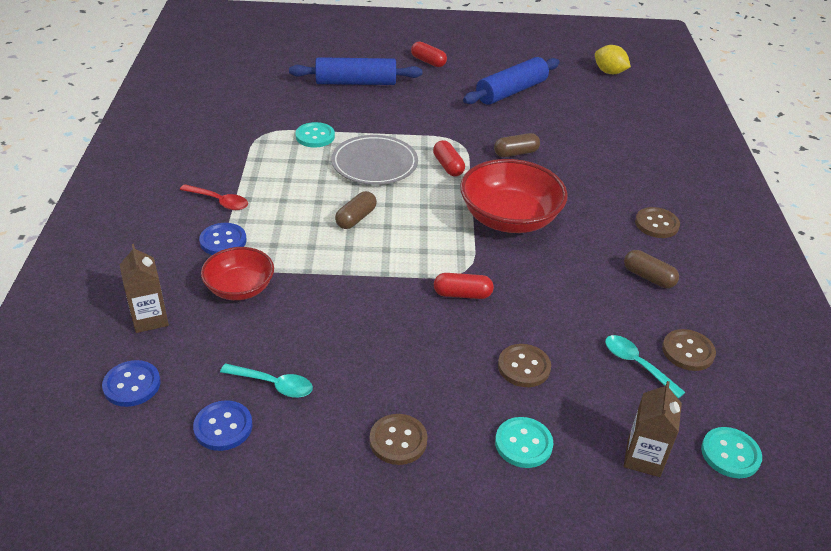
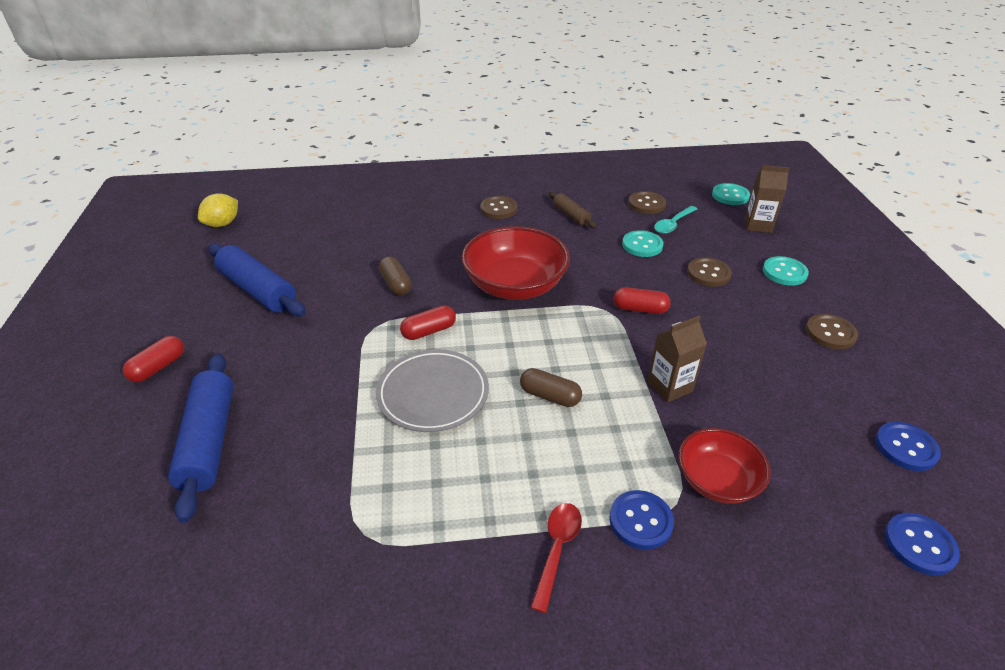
camera: 95 degrees left, 0 degrees up
(150, 319) = (817, 562): brown carton -> brown carton (669, 387)
(273, 384) = (831, 420): turquoise spoon -> none
(315, 136) = (370, 466): turquoise button -> turquoise button (642, 245)
(462, 294) = (640, 309): red capsule -> red capsule turned 75 degrees counterclockwise
(648, 277) = (571, 215): brown capsule -> brown rolling pin

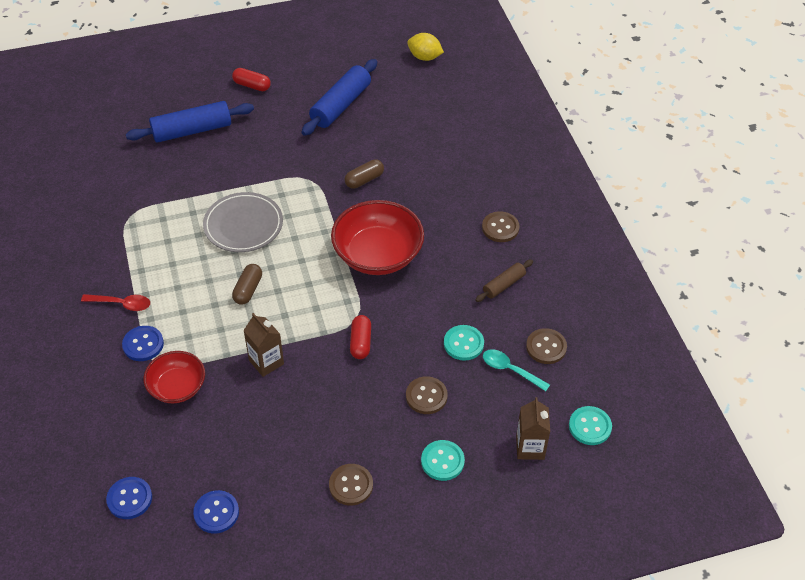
camera: 80 degrees right, 10 degrees up
(429, 331) = (309, 211): red capsule -> none

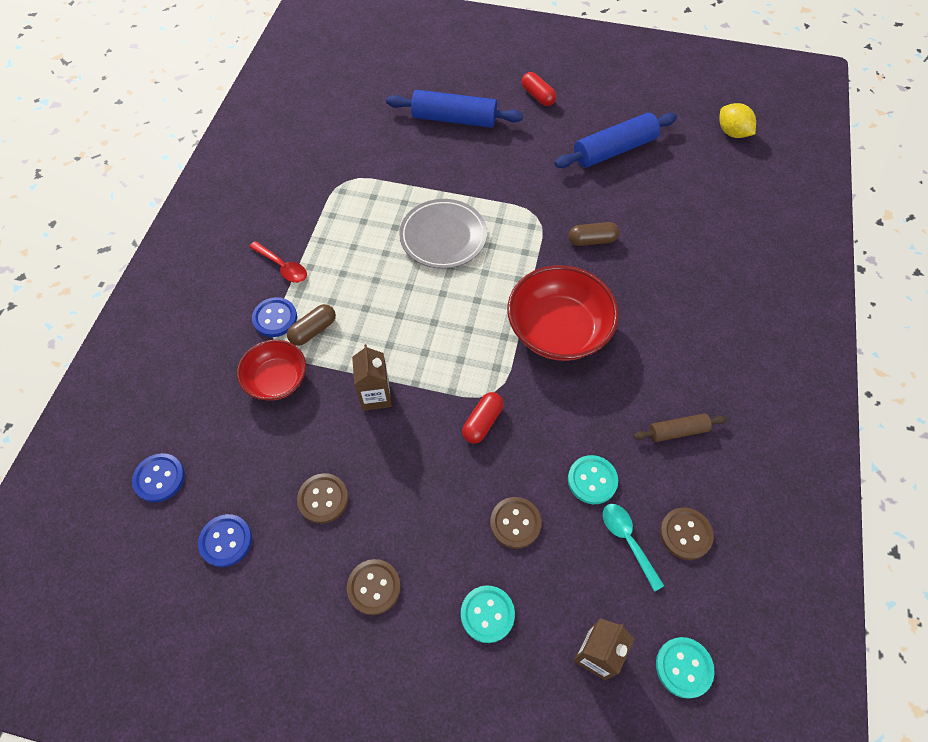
camera: 30 degrees right, 10 degrees up
(248, 290) = (406, 307): brown capsule -> brown capsule (313, 330)
(500, 228) = (710, 360): brown button -> brown button (323, 499)

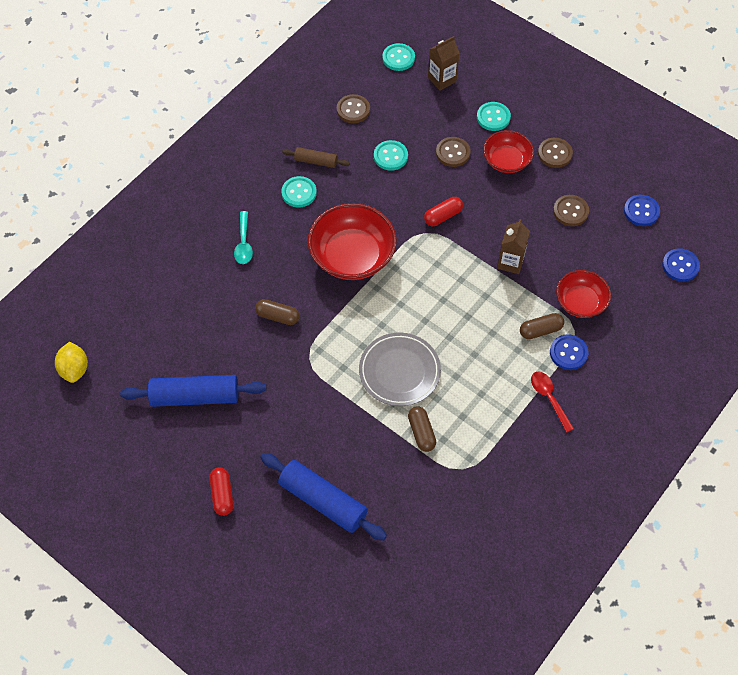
camera: 155 degrees left, 0 degrees up
(396, 194) = (421, 432): none -> brown capsule
(437, 542) = (506, 161): none -> red bowl
(627, 540) = (390, 119): turquoise spoon -> turquoise spoon (244, 243)
(667, 380) = (299, 193): none -> turquoise button

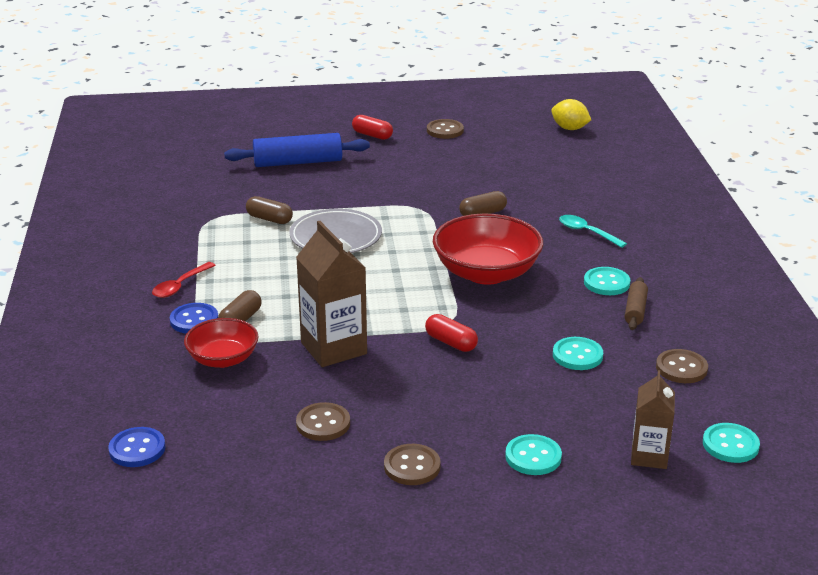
camera: 135 degrees right, 30 degrees down
(195, 397) = (467, 156): blue rolling pin -> none
(316, 161) = (635, 310): brown rolling pin -> brown rolling pin turned 45 degrees counterclockwise
(443, 216) = (451, 342): red capsule -> red capsule turned 60 degrees counterclockwise
(453, 153) = (523, 396): brown button -> brown button (445, 130)
(506, 161) = (456, 425): red bowl -> none
(510, 262) = (333, 348): brown carton -> brown carton, size x1.61
(549, 398) = (180, 286): red spoon -> red spoon turned 105 degrees clockwise
(641, 211) = (238, 473): blue button -> none

